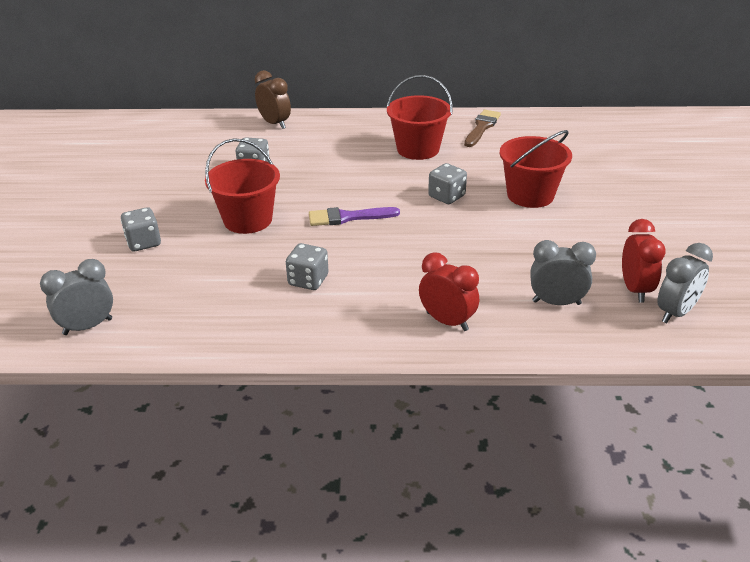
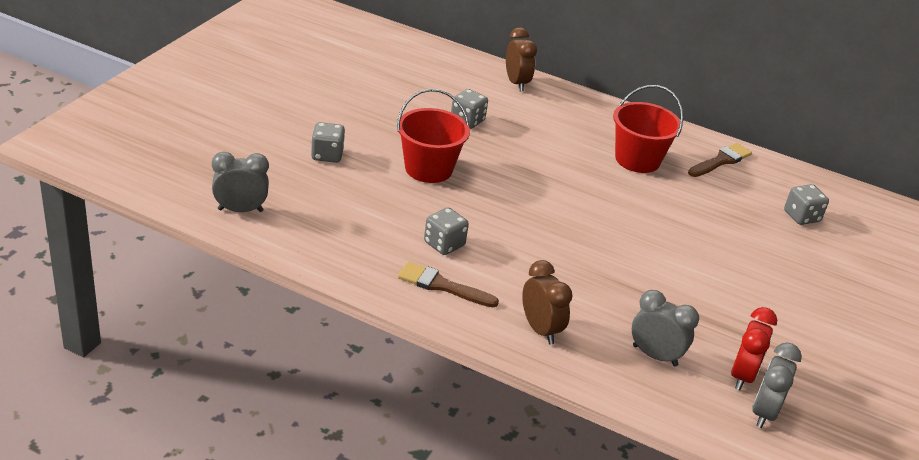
camera: 20 degrees right, 0 degrees up
(333, 318) = (442, 286): none -> brown brush
(348, 217) = (520, 201): purple brush -> none
(446, 196) = (629, 217): grey dice -> grey dice (801, 216)
(447, 321) = (540, 330): red clock -> brown clock
(530, 195) = (714, 247): red bucket -> none
(675, 312) = (764, 412): grey clock -> grey clock turned 135 degrees clockwise

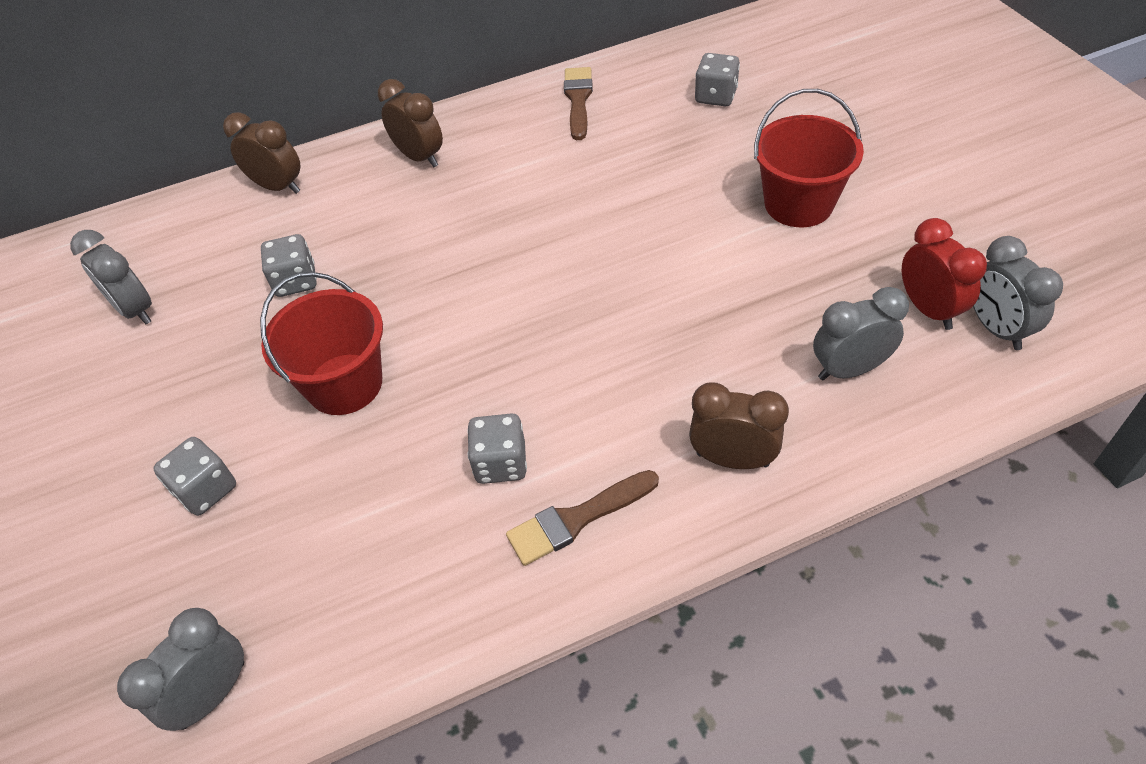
camera: 40 degrees left, 15 degrees up
(391, 80) = (135, 310): none -> grey clock
(598, 121) = (419, 157): none -> brown clock
(637, 159) = (514, 167): red bucket -> red bucket (798, 204)

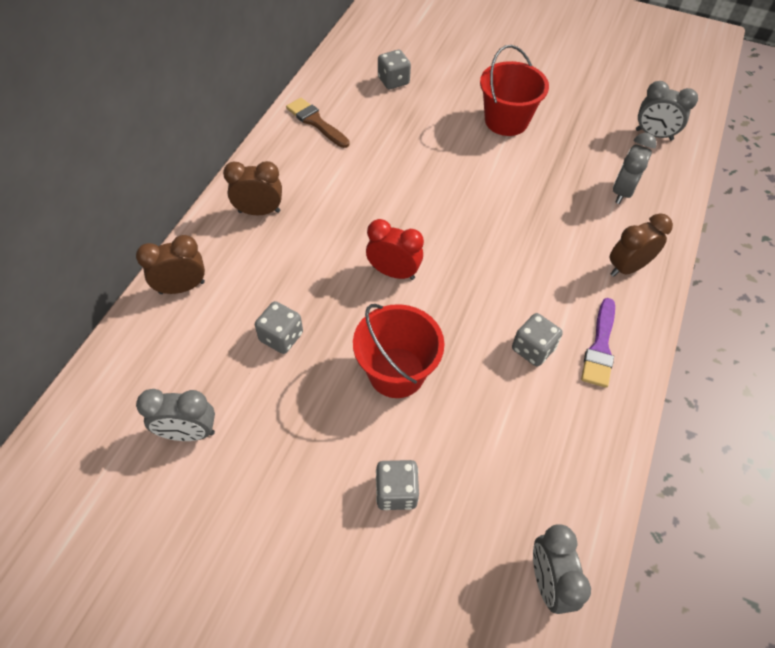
camera: 50 degrees left, 5 degrees up
(577, 519) = (600, 347): brown brush -> purple brush
(928, 309) = (620, 142): red clock -> red clock (393, 272)

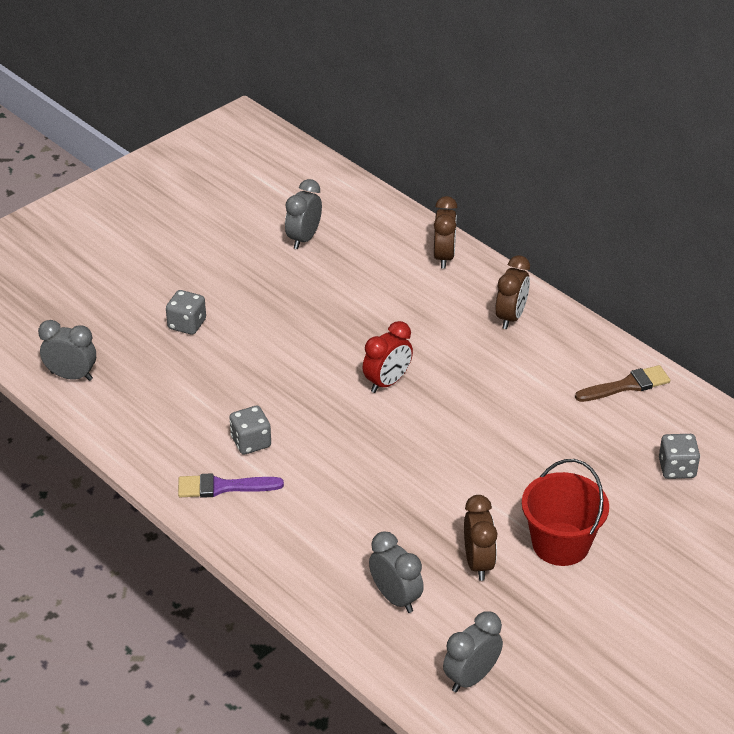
camera: 115 degrees right, 15 degrees down
(281, 337) = (359, 300): grey dice -> none
(396, 372) = (283, 353): red bucket -> none
(600, 347) = (223, 487): purple brush -> purple brush turned 45 degrees counterclockwise
(627, 268) = (294, 550): brown clock -> brown clock (478, 563)

